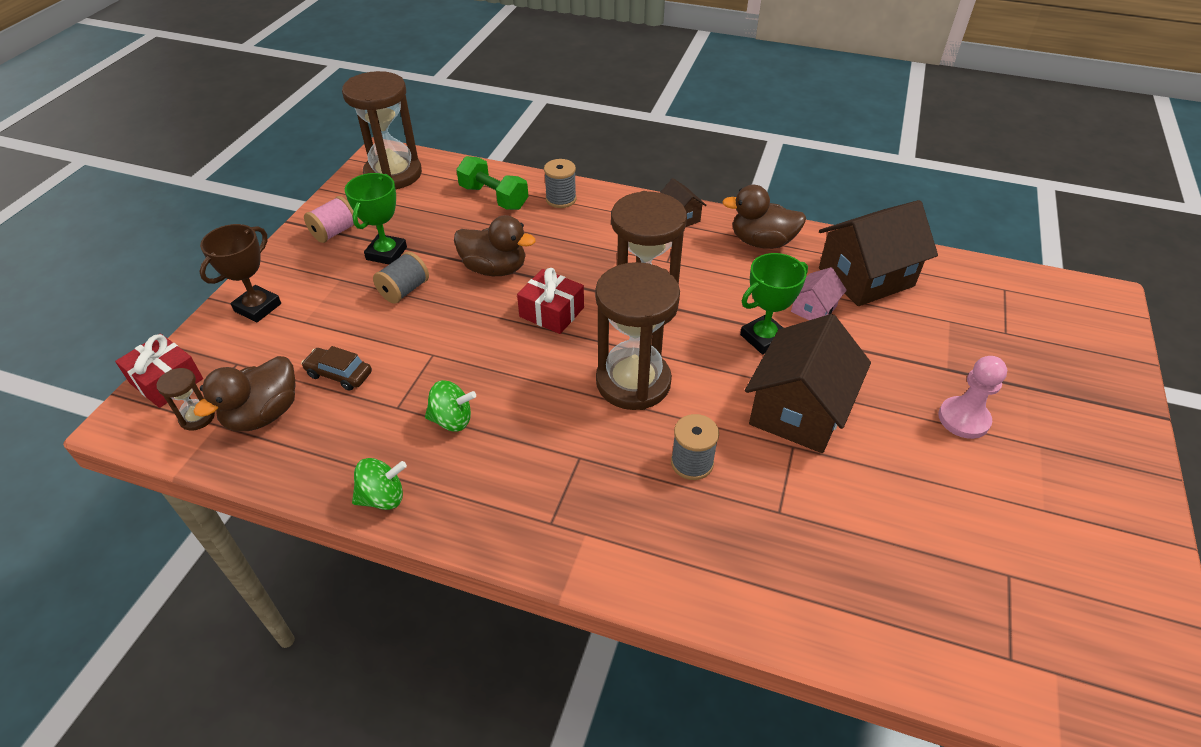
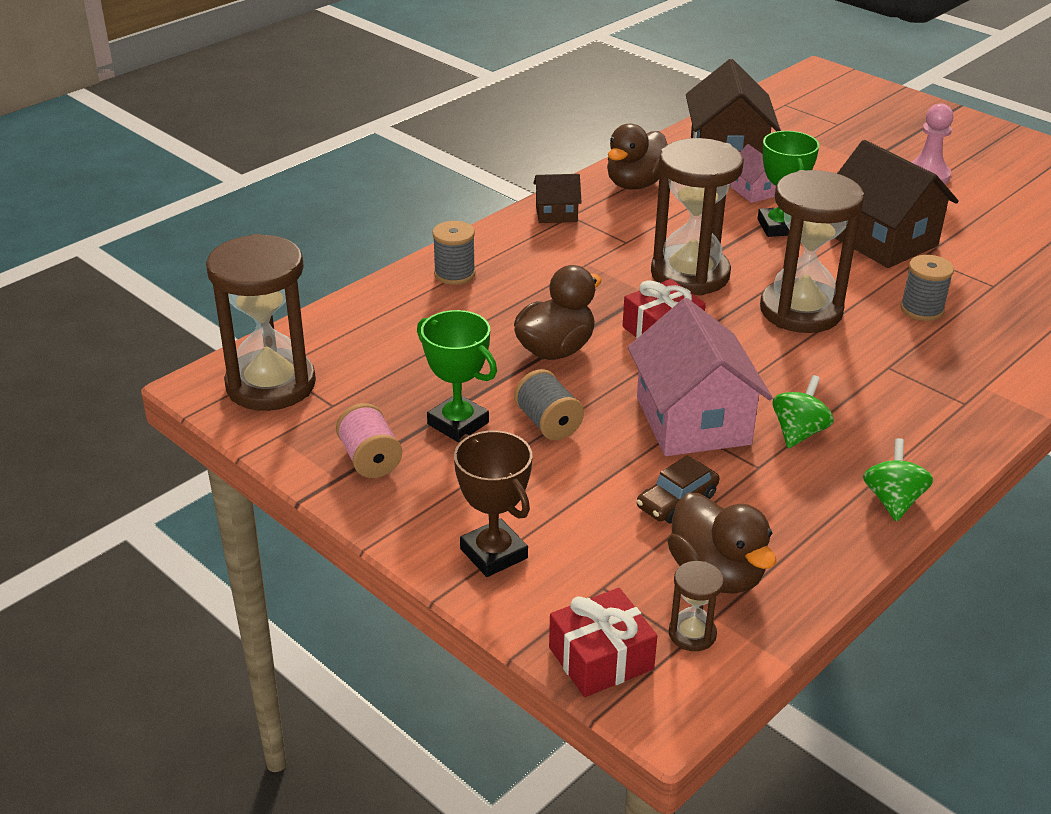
camera: 65 degrees left, 10 degrees down
(440, 358) = (693, 420): none -> pink house
(494, 197) = (406, 318): green dumbbell -> none

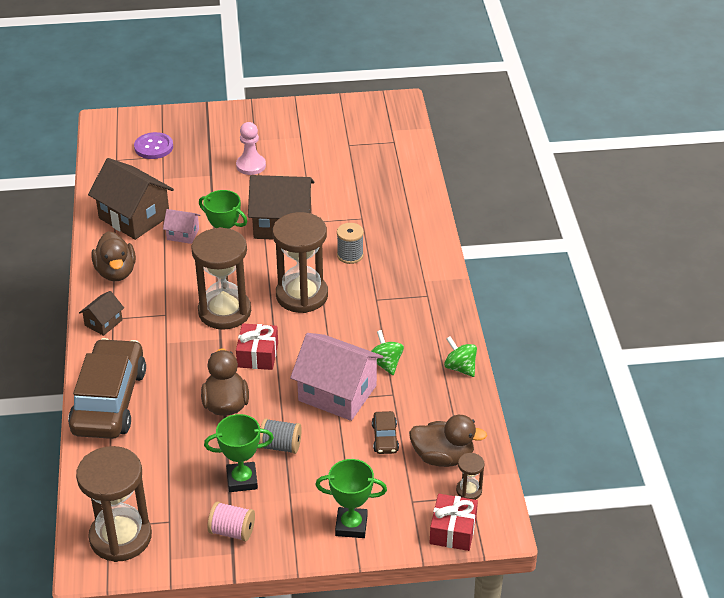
camera: 50 degrees left, 5 degrees up
(454, 274) = (109, 401): grey spool -> brown car
(493, 553) = (351, 526): brown trophy -> green trophy
(840, 113) = (153, 147): none -> purple button

